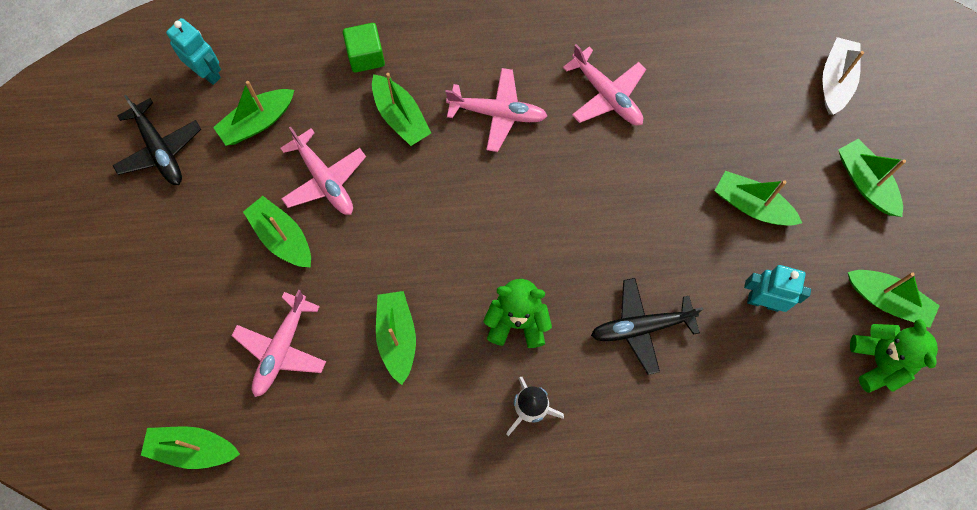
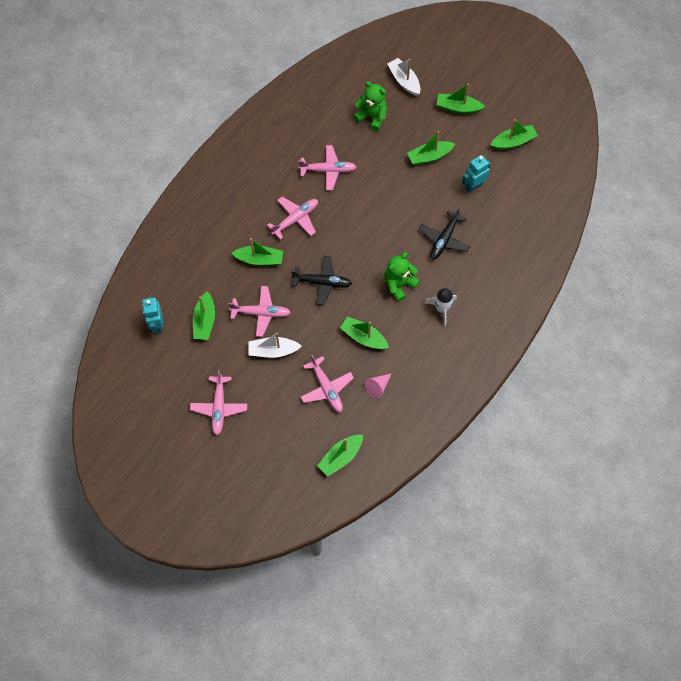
camera: 50 degrees left, 5 degrees down
(149, 235) = (219, 407): none -> pink plane
(159, 149) = (178, 373): black plane -> black plane (322, 282)
(207, 72) = (157, 325): turquoise robot -> turquoise robot turned 90 degrees counterclockwise
(282, 237) = (273, 351): green boat -> white boat
(337, 416) = (377, 387): none -> pink cone
(366, 56) = (215, 251): green cube -> none
(879, 361) = (534, 166): green teddy bear -> green teddy bear (372, 117)

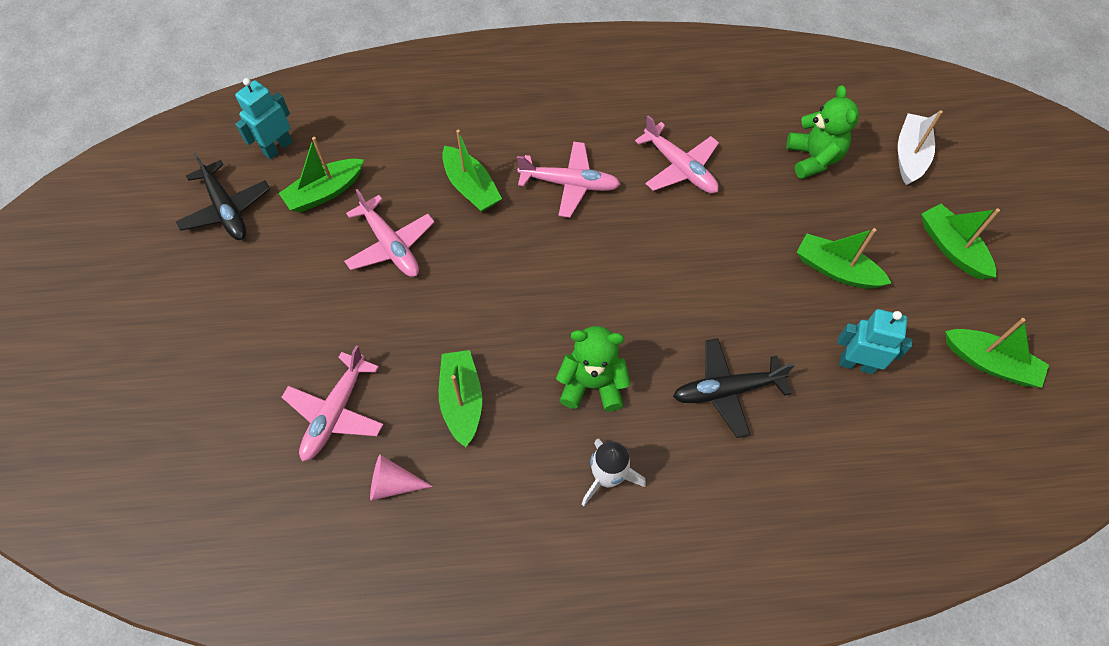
camera: 50 degrees right, 5 degrees down
(219, 407) = (203, 299): pink plane -> none
(273, 351) = (343, 301): white boat -> none
(322, 282) = (503, 283): black plane -> black plane (226, 209)
(341, 457) = (229, 520): green boat -> none

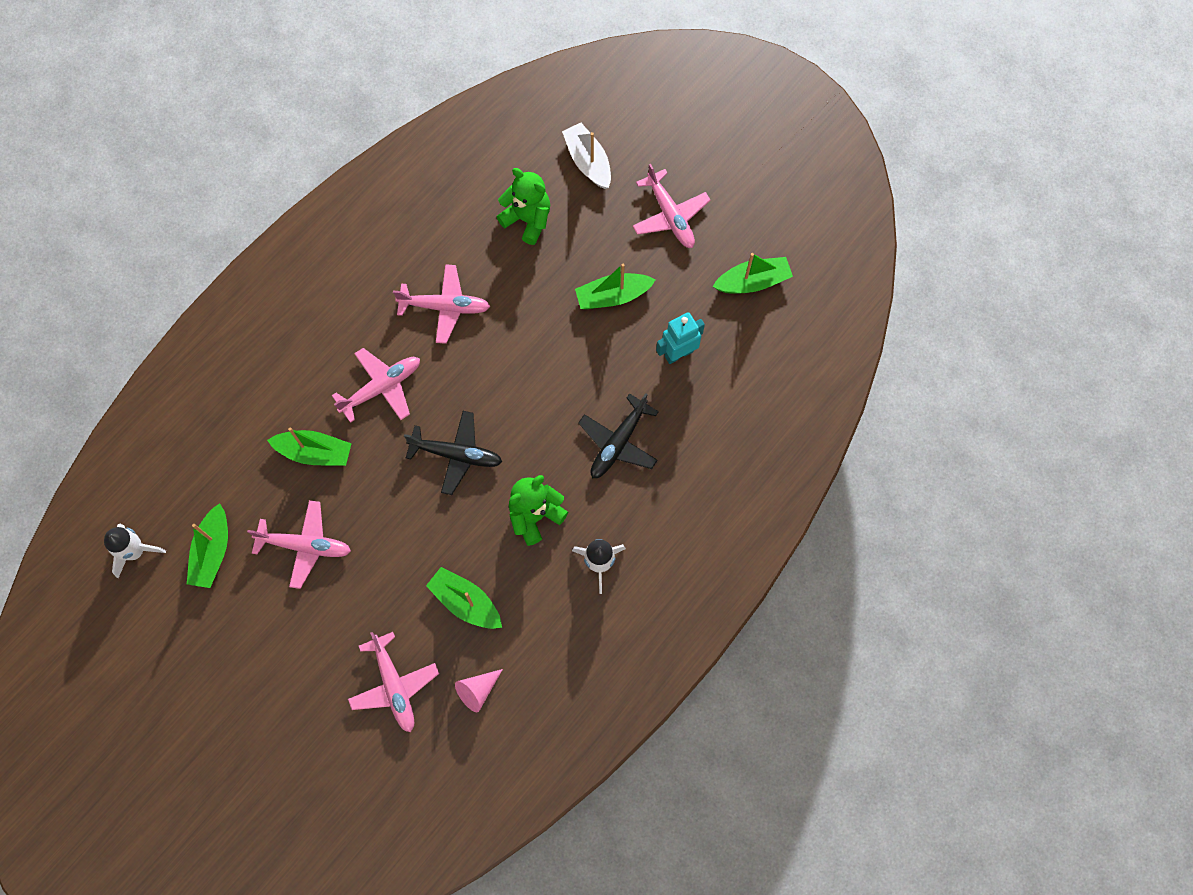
camera: 45 degrees left, 10 degrees up
(226, 209) = (153, 630): black plane -> black plane (456, 454)
(277, 148) = (135, 551): turquoise robot -> white rocket
(952, 248) = (670, 215): green boat -> pink plane

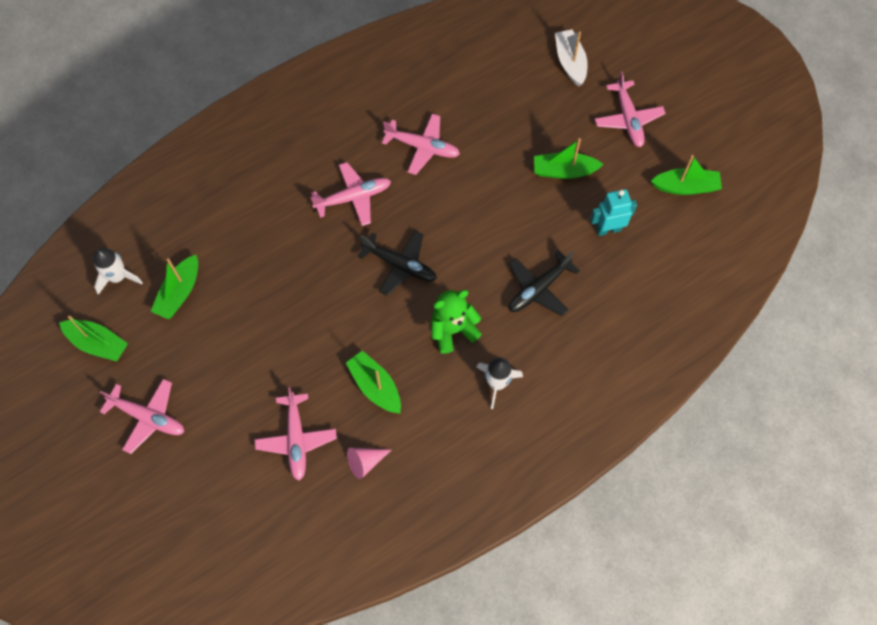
camera: 15 degrees right, 5 degrees down
(304, 545) = (255, 307): pink plane -> pink plane (148, 417)
(314, 452) = (284, 235): green boat -> green boat (98, 343)
(527, 219) = (508, 95): green teddy bear -> none

